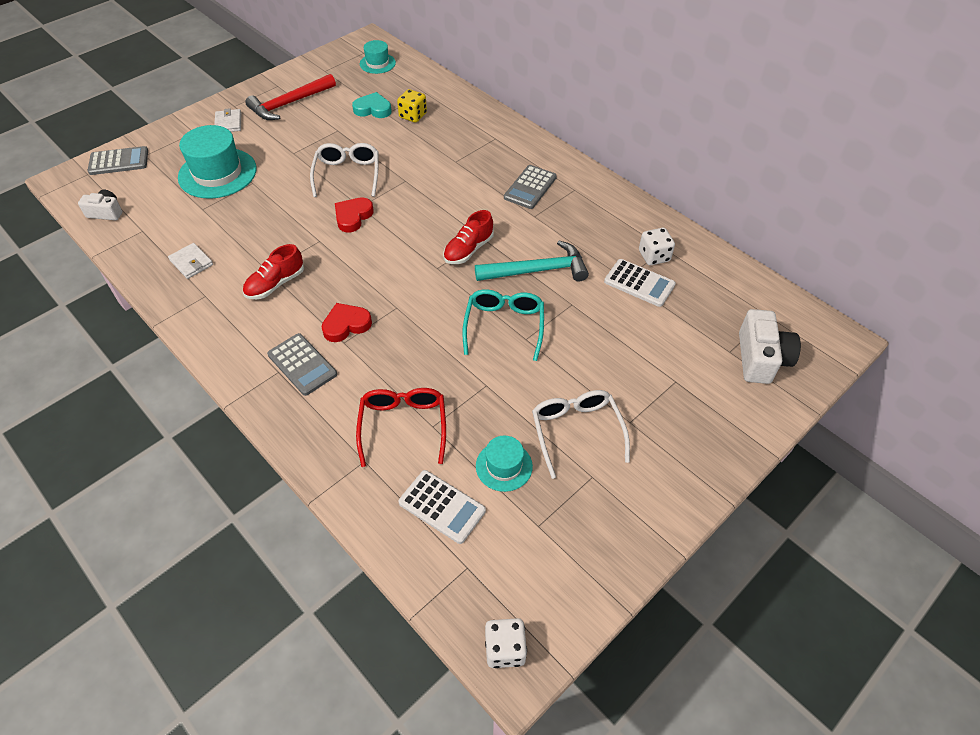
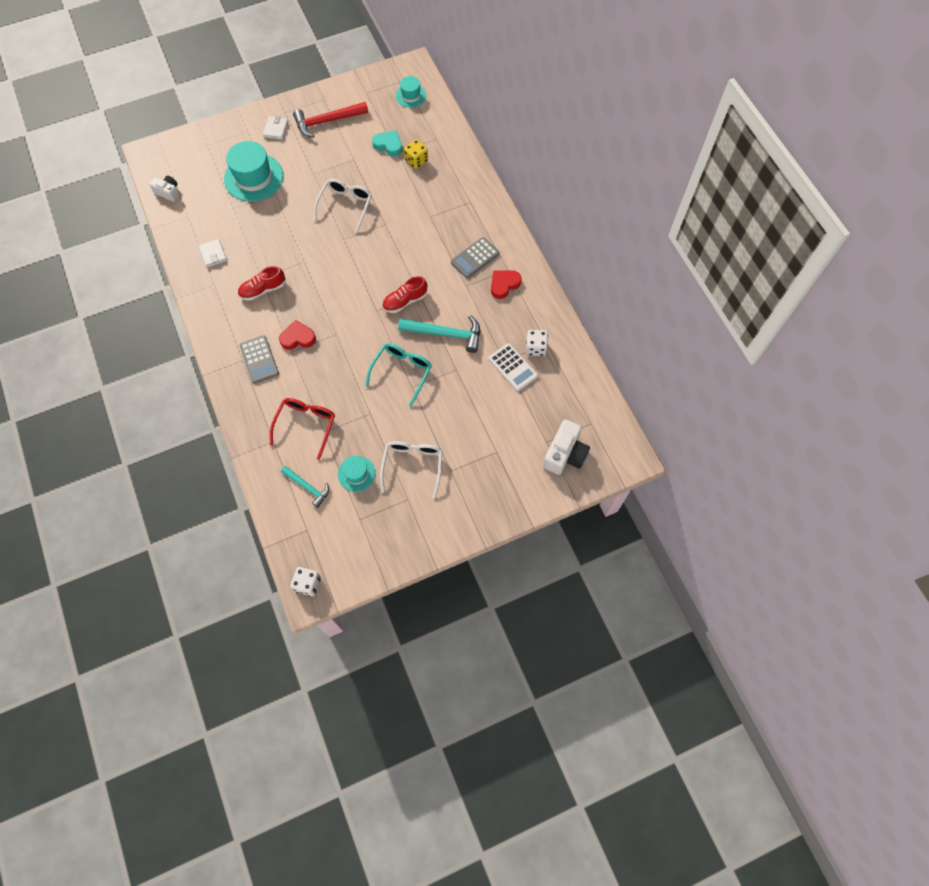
camera: 20 degrees right, 15 degrees up
(119, 161) = (188, 146): grey calculator -> none
(353, 217) = (335, 247): red heart -> red heart (504, 284)
(442, 507) = (308, 487): white calculator -> turquoise hammer

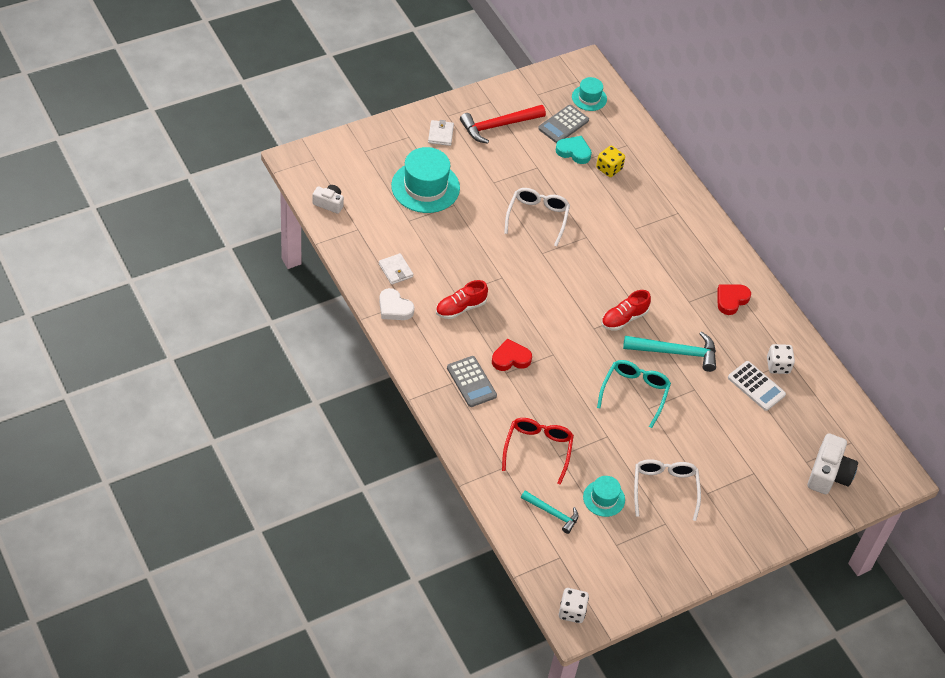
camera: 10 degrees left, 15 degrees down
(205, 289) = (394, 308): none -> white heart
(475, 258) = (694, 272): grey calculator -> grey calculator (563, 124)

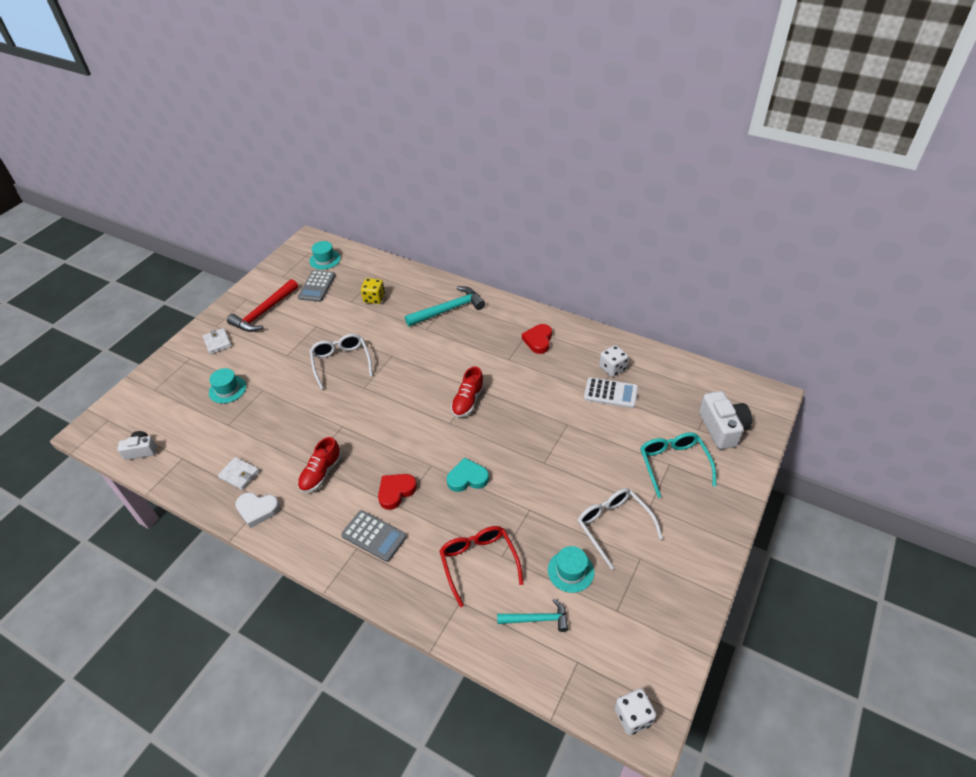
camera: 25 degrees left, 5 degrees down
(425, 187) = (227, 389): turquoise hat -> turquoise hat, size x0.54
(574, 152) = (338, 300): turquoise heart -> turquoise heart (467, 478)
(634, 393) = (523, 457): turquoise glasses -> turquoise glasses (674, 465)
(676, 352) = (529, 404): turquoise hammer -> turquoise hammer (449, 310)

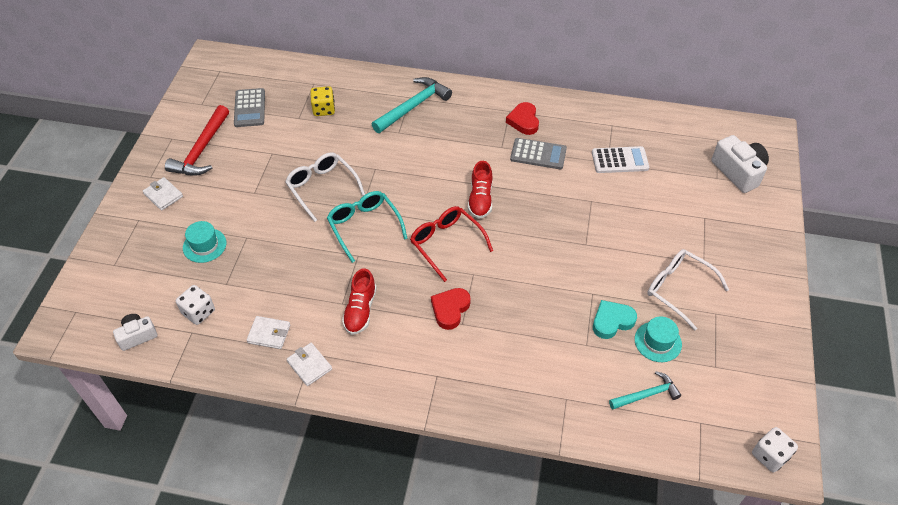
camera: 20 degrees left, 5 degrees up
(257, 510) = (309, 365): white heart -> white wallet
(325, 259) = (243, 76): turquoise hat -> none
(374, 536) = (449, 359): grey calculator -> grey calculator (538, 154)
(467, 478) = (517, 278): turquoise heart -> turquoise heart (612, 321)
(479, 563) = (567, 358): red glasses -> red glasses (447, 244)
(612, 368) = (610, 135): white dice -> white dice (198, 312)
(674, 465) = (709, 217): turquoise glasses -> turquoise glasses (364, 227)

